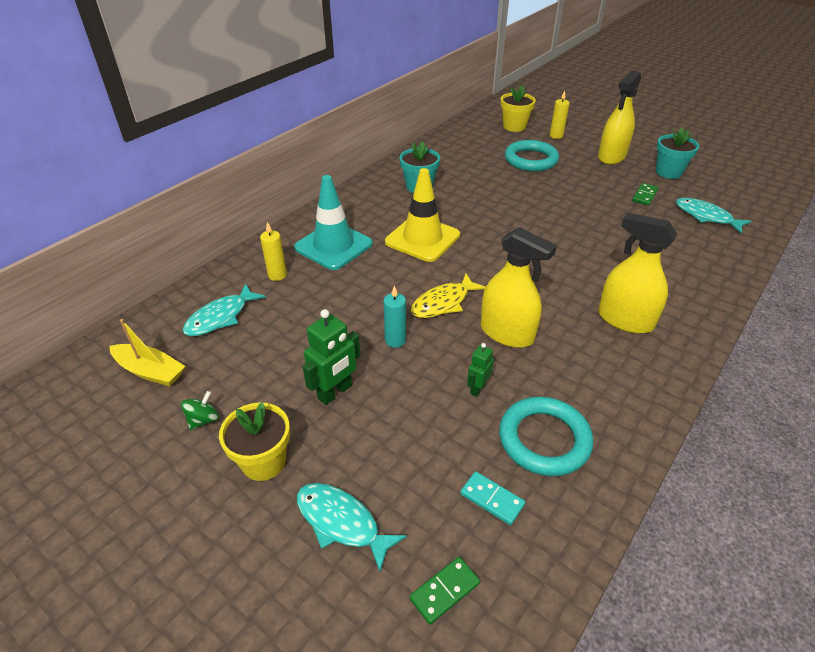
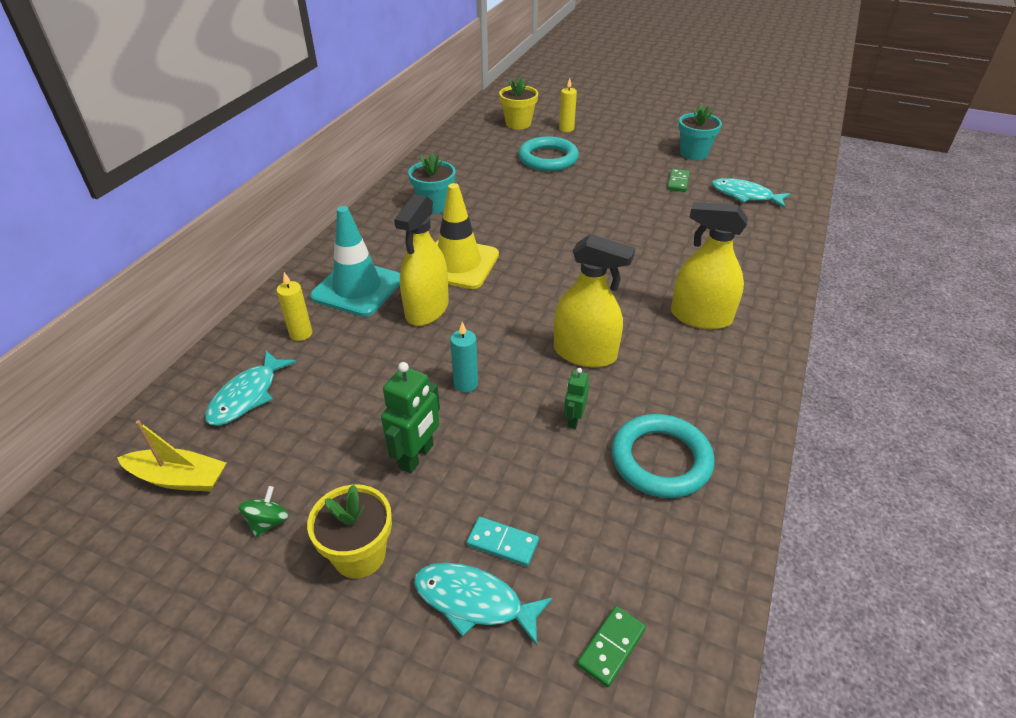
camera: 15 degrees left, 0 degrees up
(443, 303) = (505, 332): yellow fish -> none
(492, 499) = (628, 536): turquoise domino -> turquoise domino (502, 543)
(611, 156) = (631, 144): yellow spray bottle -> yellow spray bottle (427, 309)

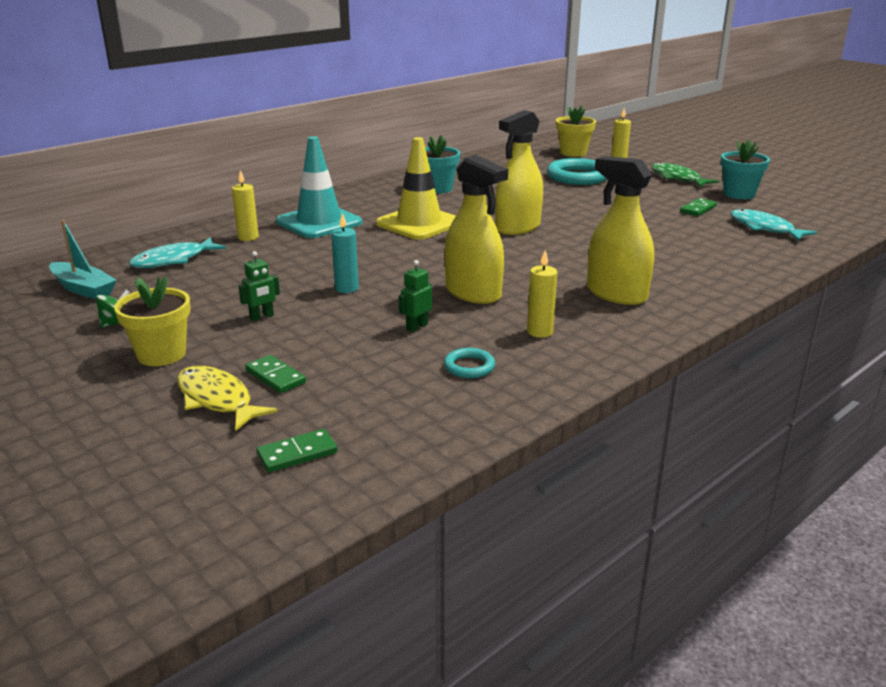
camera: 25 degrees right, 15 degrees down
(179, 478) = (83, 289): yellow boat -> turquoise boat
(417, 456) = (262, 317): green robot -> green robot, size x0.59
(427, 309) = (363, 243): yellow spray bottle -> yellow spray bottle (518, 227)
(474, 601) = (217, 400): turquoise fish -> yellow fish
(502, 543) = (275, 376): turquoise domino -> green domino
(631, 142) = (677, 178): none -> green fish
(661, 460) = (469, 367): turquoise ring -> turquoise ring, size x0.49
(680, 390) = (540, 332): none -> yellow candle

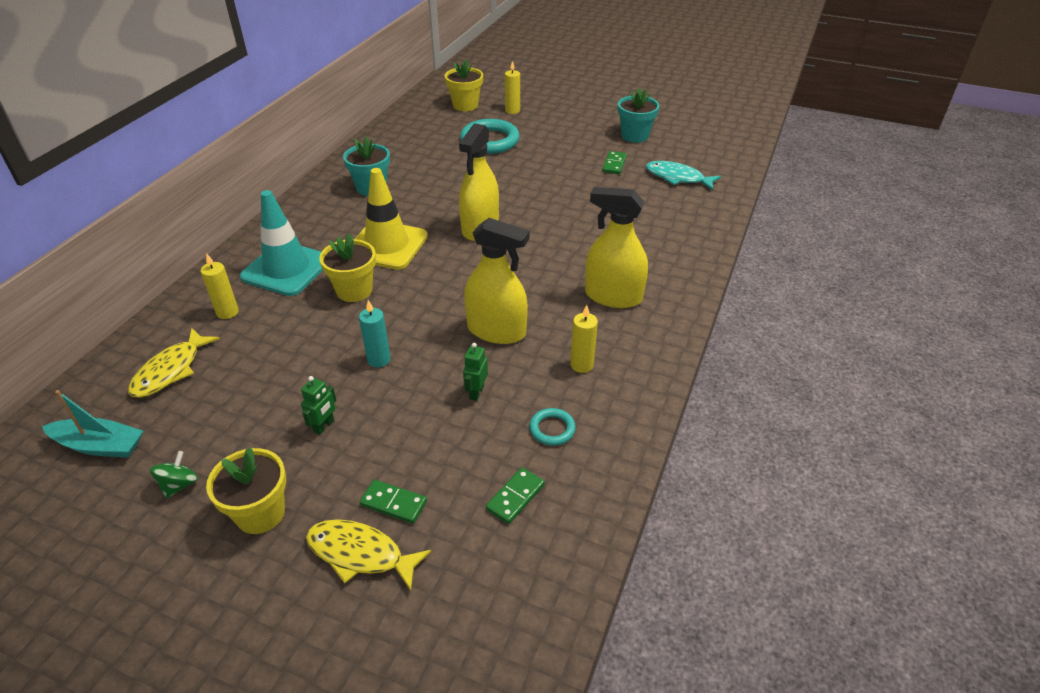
camera: 25 degrees left, 15 degrees up
(174, 260) = (171, 370): turquoise fish -> yellow fish
(297, 453) = (479, 593): green domino -> green domino (515, 497)
(364, 244) = (354, 290): none -> yellow flower pot
(677, 178) = (575, 124): green fish -> none

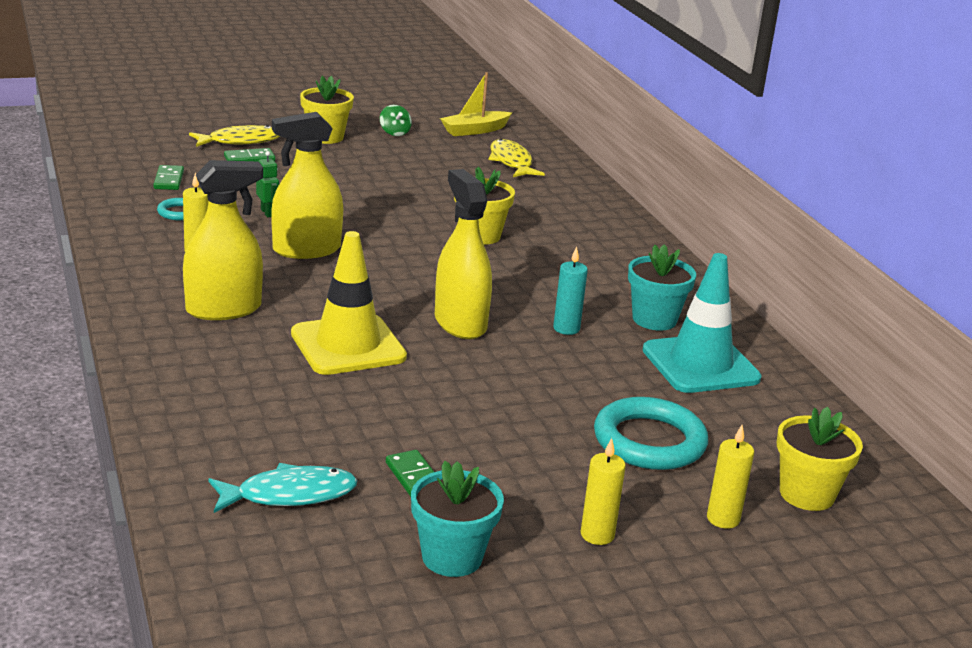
camera: 135 degrees right, 15 degrees down
(100, 446) = (474, 130): turquoise boat -> yellow boat
(227, 312) = (548, 195): yellow candle -> yellow candle (597, 535)
(286, 269) = (569, 230): turquoise traffic cone -> turquoise traffic cone (700, 364)
(324, 426) = (353, 170): green robot -> none
(379, 359) = (376, 206): turquoise candle -> turquoise candle (566, 329)
(387, 245) = (522, 275): yellow traffic cone -> yellow traffic cone (348, 345)

